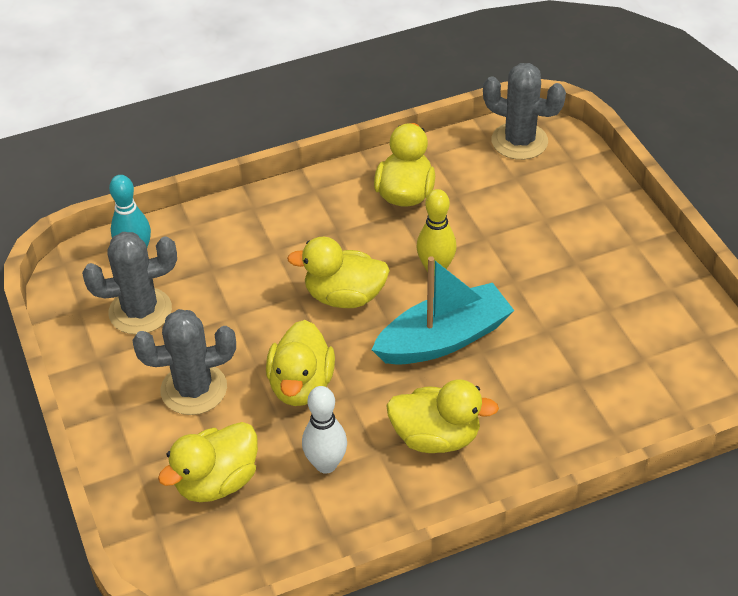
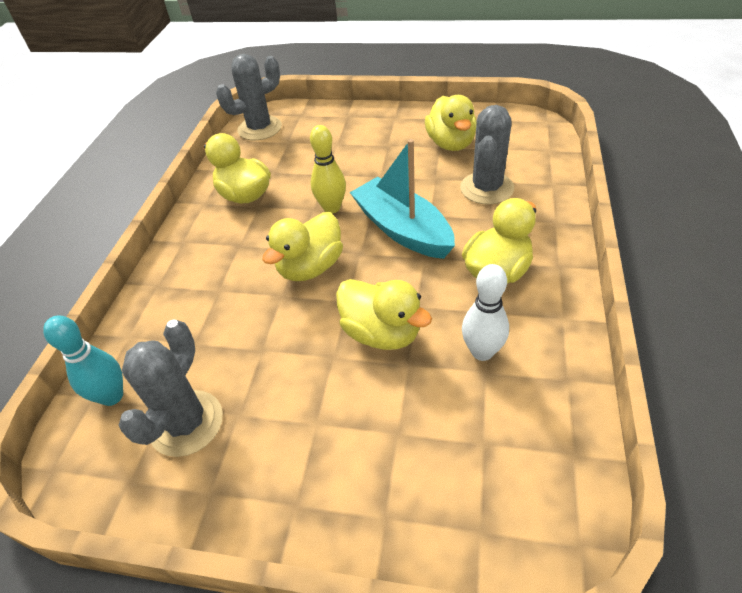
camera: 55 degrees left, 0 degrees up
(194, 389) = (322, 418): grey cactus -> grey cactus (487, 188)
(217, 481) = (451, 447): yellow duck -> yellow duck (451, 143)
(443, 339) = (402, 230): turquoise boat -> turquoise boat turned 45 degrees counterclockwise

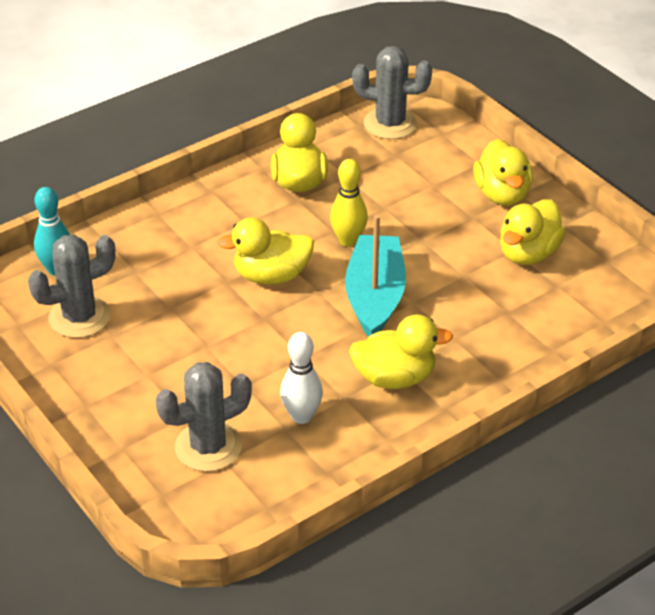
camera: 40 degrees right, 5 degrees down
(381, 333) = (256, 355): yellow duck -> yellow duck (502, 194)
(487, 188) = (492, 313): grey cactus -> grey cactus (208, 447)

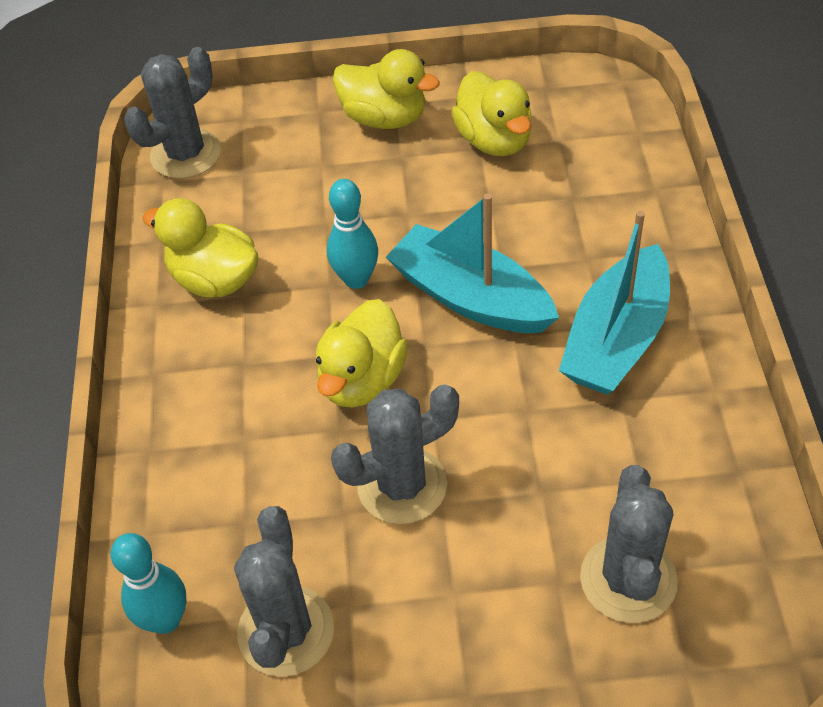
camera: 55 degrees left, 10 degrees up
(206, 324) = (402, 485): none -> grey cactus
(301, 416) = (629, 456): white bowling pin -> none
(348, 240) = (356, 279): yellow bowling pin -> turquoise bowling pin
(395, 377) = (616, 338): yellow duck -> turquoise boat

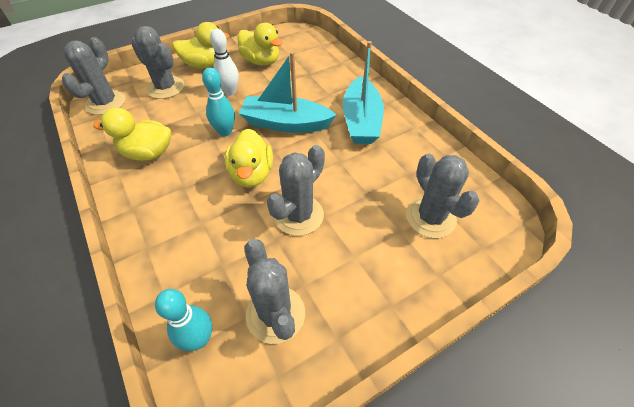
camera: 30 degrees left, 0 degrees up
(295, 151) = (165, 87): none -> grey cactus
(402, 195) = (230, 92): none -> white bowling pin

